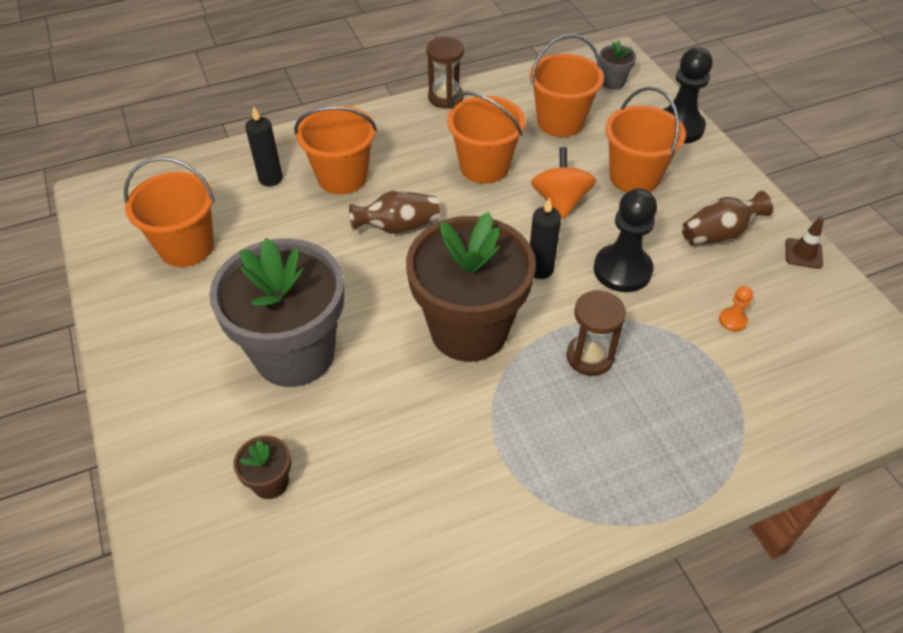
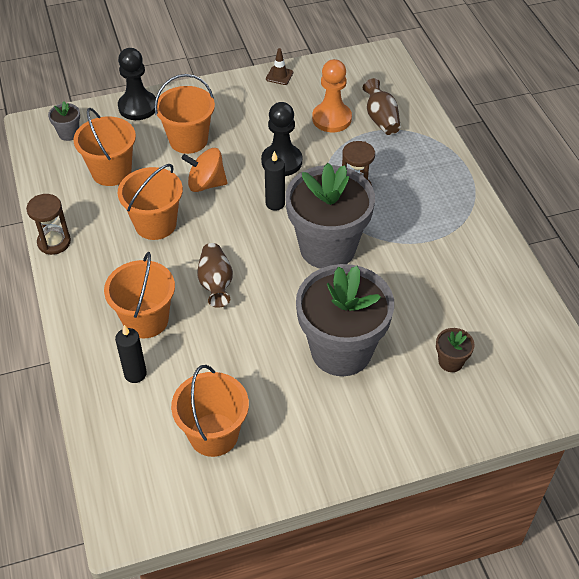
camera: 85 degrees left, 0 degrees up
(469, 330) = (327, 248): brown flower pot -> grey flower pot
(719, 234) = (255, 109): brown vase -> brown vase (381, 119)
(732, 320) = (331, 119): orange pawn -> orange pawn, size x2.22

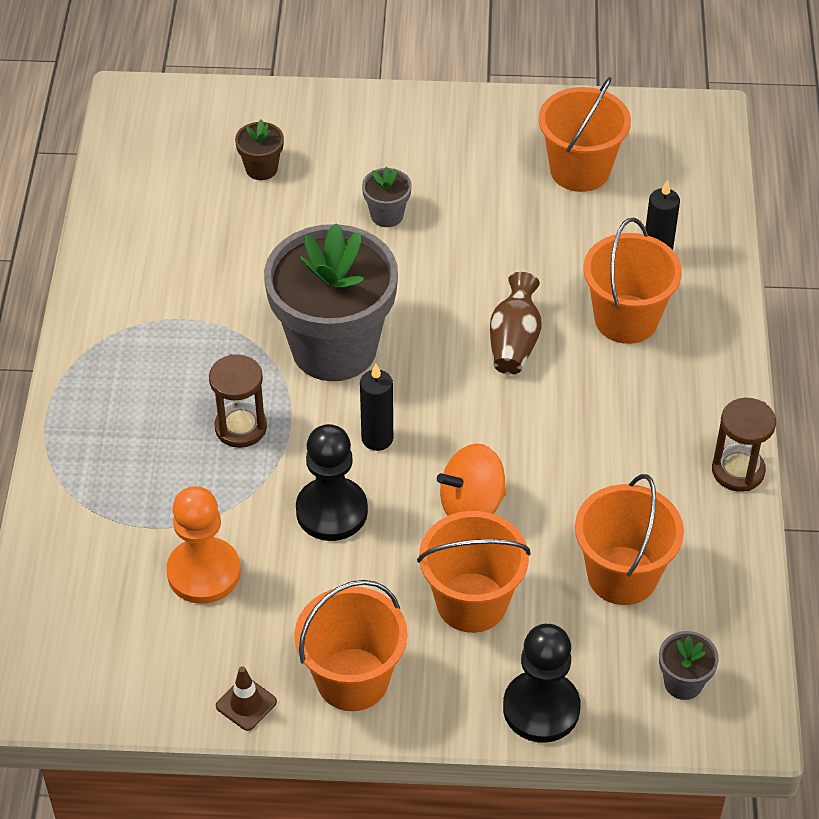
camera: 160 degrees left, 0 degrees up
(155, 224) = (574, 457): orange bucket -> orange bucket (352, 679)
(206, 184) = (471, 505): orange spinning top -> orange spinning top turned 135 degrees clockwise
(341, 350) = (387, 215): grey flower pot -> grey flower pot, size x0.40
(381, 119) = (120, 546): brown vase -> none

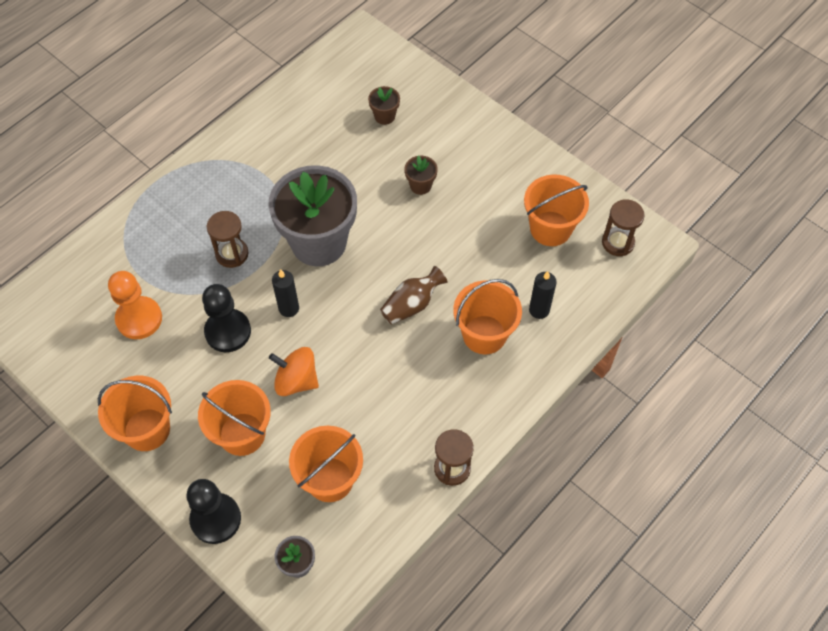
camera: 40 degrees right, 10 degrees up
(246, 704) = (89, 403): brown traffic cone -> none
(387, 215) = (420, 185): grey flower pot -> brown flower pot
(665, 140) = (618, 242): none -> brown hourglass

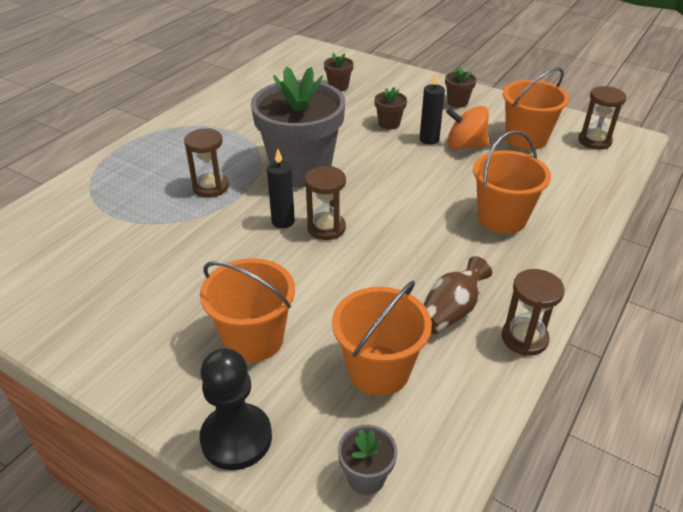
camera: 10 degrees left, 20 degrees down
(139, 319) = (111, 249): orange pawn -> none
(147, 429) = (129, 350): orange bucket -> none
(228, 331) = (218, 248): black pawn -> none
(296, 381) = (308, 280): orange spinning top -> orange spinning top (465, 145)
(325, 322) = (326, 228): none -> brown hourglass
(412, 304) = (415, 204): brown vase -> brown vase (451, 311)
(501, 161) = (457, 102): none -> brown flower pot
(539, 310) = (548, 194): black candle -> black candle (429, 139)

